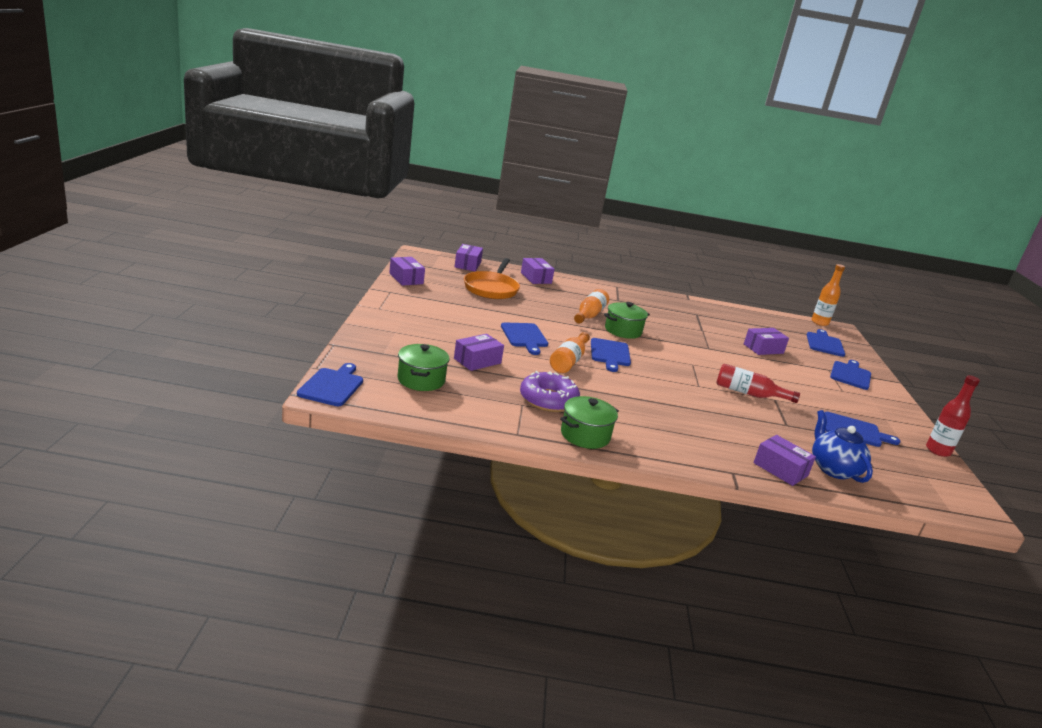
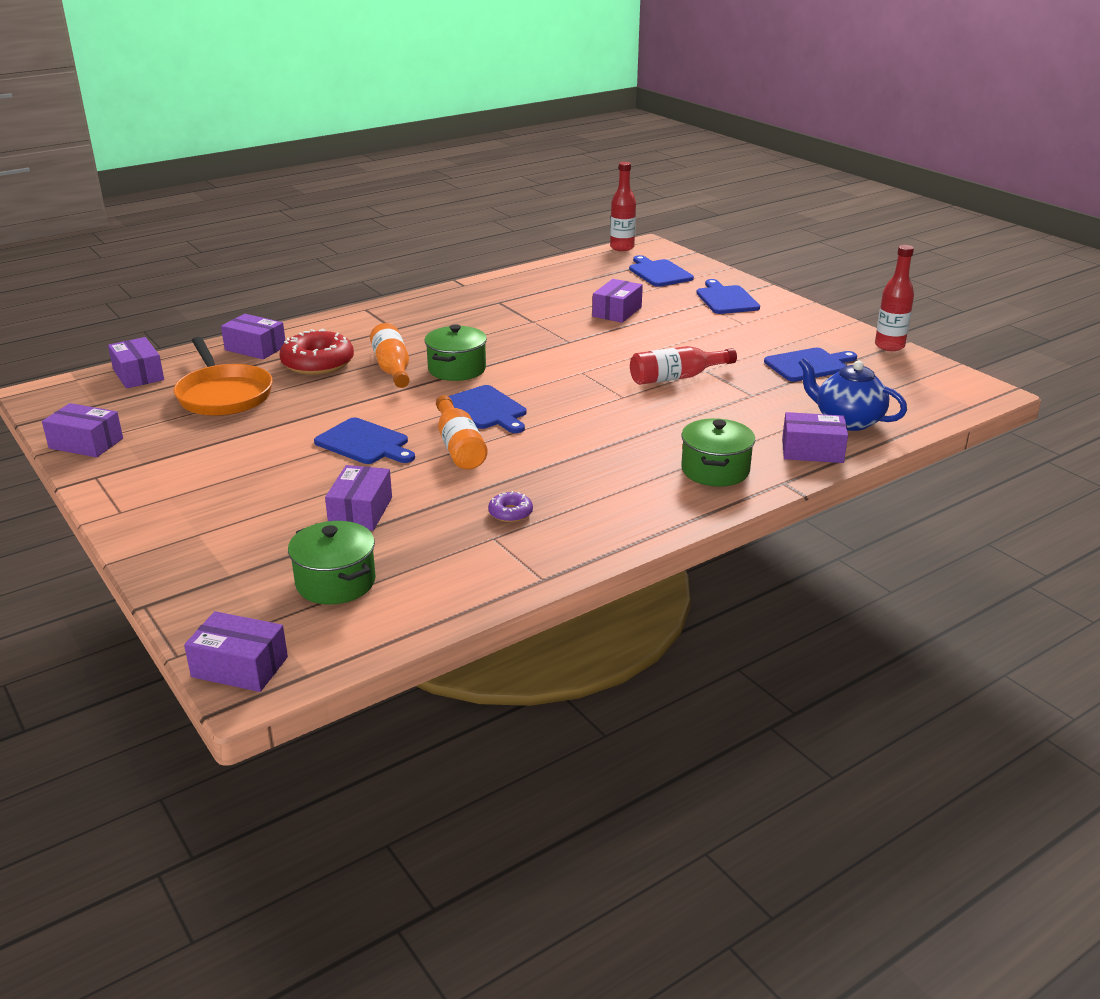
camera: 35 degrees left, 5 degrees up
(332, 386) = (239, 667): blue cutting board -> purple box
(548, 400) = (510, 513): purple donut -> purple donut, size x0.48
(555, 296) = (318, 363): none -> red donut
(585, 435) = (607, 533): green pot -> green pot (715, 470)
(819, 322) = (622, 247): orange bottle -> red bottle

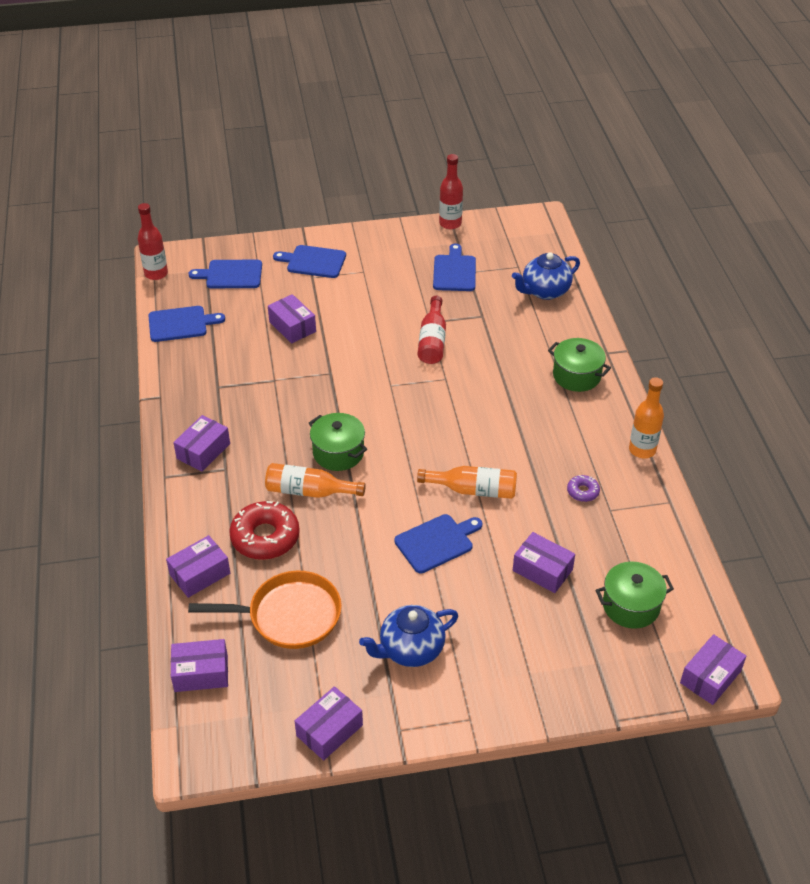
camera: 65 degrees left, 15 degrees up
(205, 460) = (410, 649): none -> blue teapot
(487, 409) = (422, 457): blue cutting board -> blue cutting board (181, 324)
(623, 541) = (642, 450): none -> orange bottle
(812, 451) = (574, 323): purple box -> purple box (203, 451)

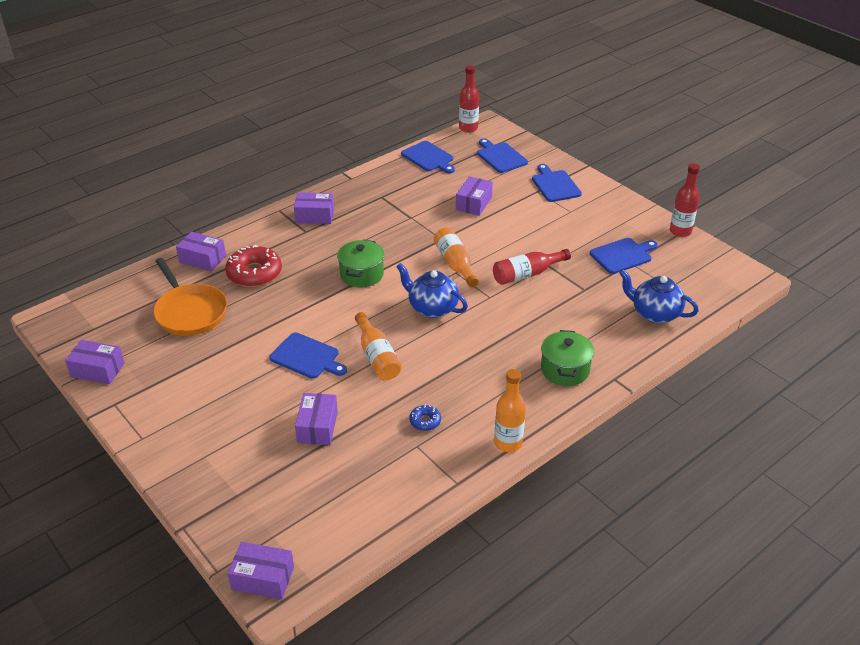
camera: 60 degrees right, 5 degrees down
(201, 673) = (118, 293): purple box -> none
(309, 491) = (312, 276): orange bottle -> orange bottle (455, 264)
(410, 649) = (192, 382): blue teapot -> blue teapot (432, 308)
(583, 491) = (425, 421): purple donut -> blue donut
(631, 606) = (313, 496): green pot -> none

